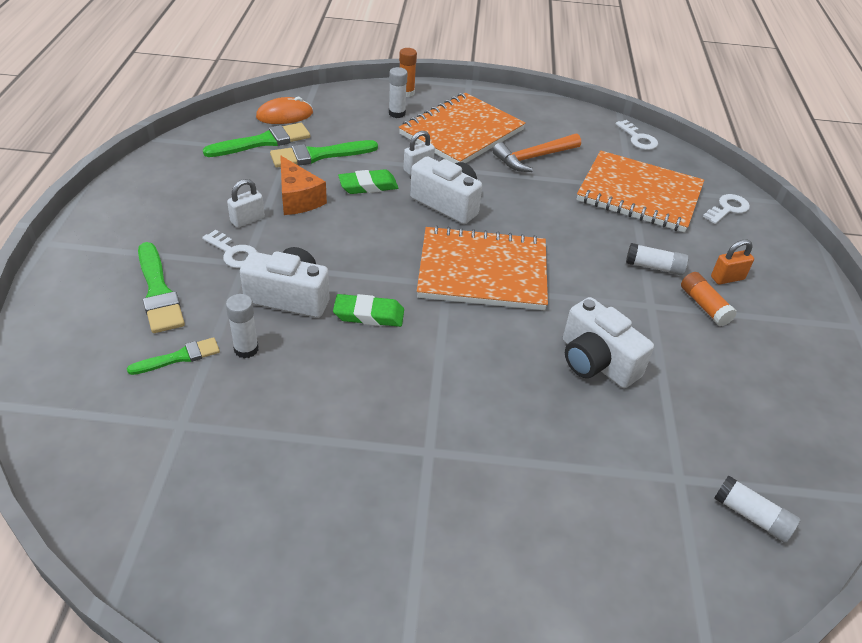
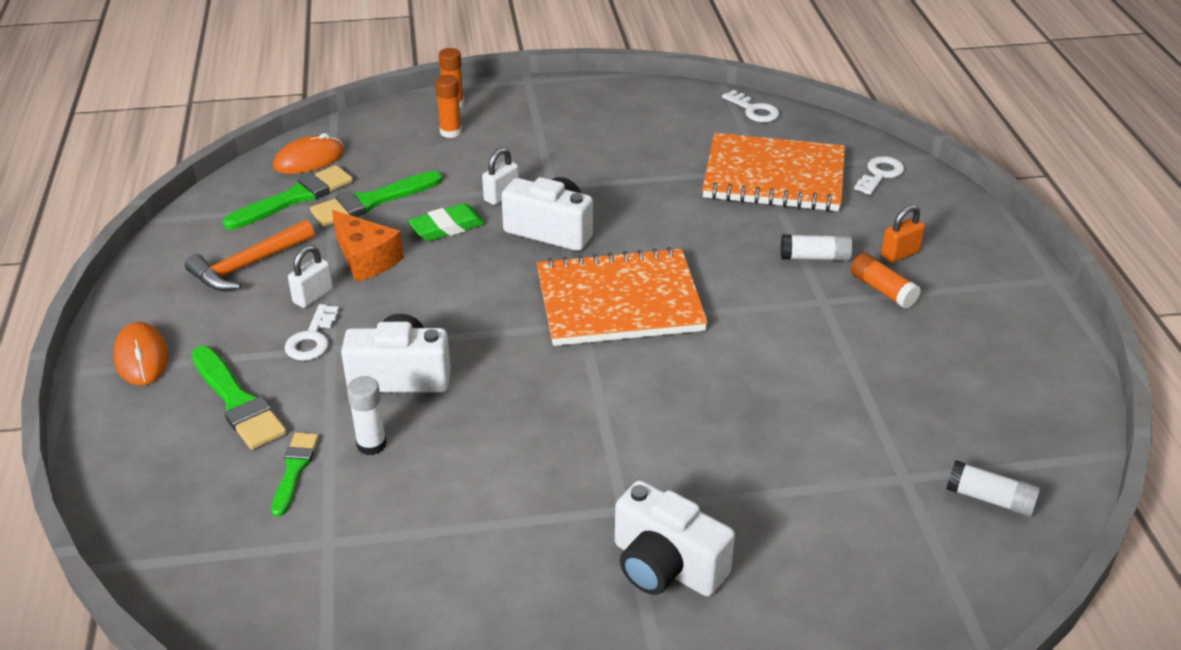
camera: 10 degrees left, 5 degrees down
(103, 242) = (141, 357): none -> orange mouse
(179, 357) = (294, 470): green brush -> green brush turned 45 degrees counterclockwise
(233, 253) = (312, 339): white key -> white key turned 75 degrees clockwise
(369, 315) = (502, 376): green eraser -> none
(397, 113) = (450, 132): white glue stick -> orange glue stick
(461, 132) = (538, 141): orange notebook -> none
(533, 158) = (636, 156): orange hammer -> orange hammer (248, 266)
(596, 362) = (780, 375): white camera -> white camera (666, 566)

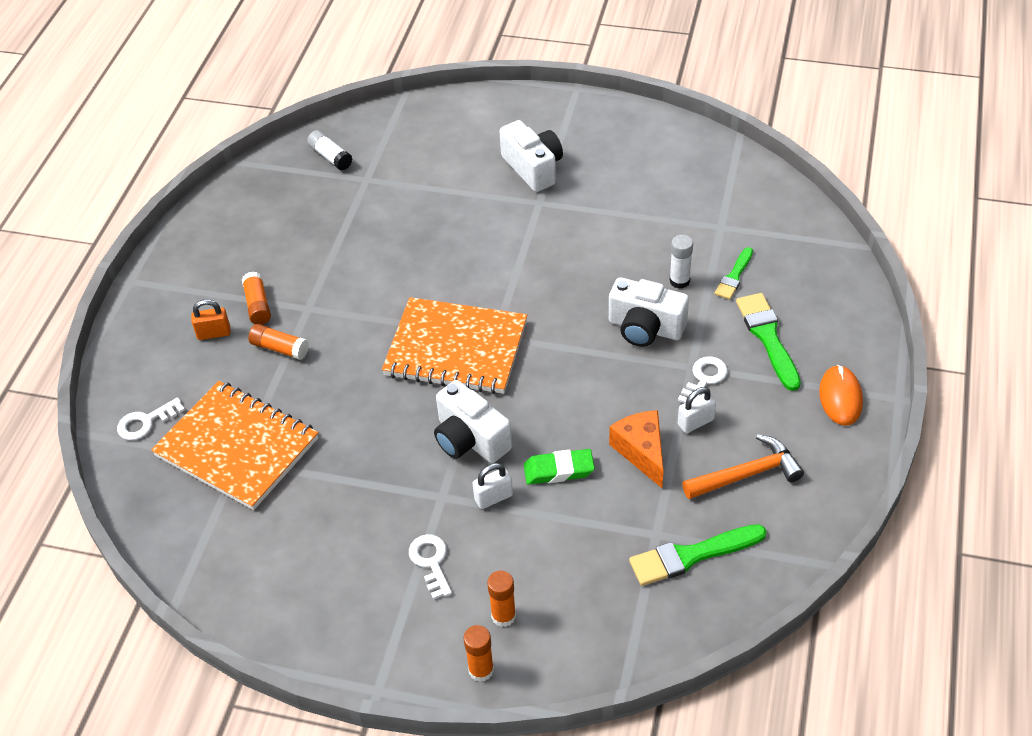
camera: 155 degrees left, 10 degrees up
(309, 159) = (666, 615): orange mouse -> none
(372, 201) = (617, 527): green brush -> none
(754, 110) = (177, 550): white key -> white key (431, 562)
(815, 257) = (280, 348): white glue stick -> orange glue stick

